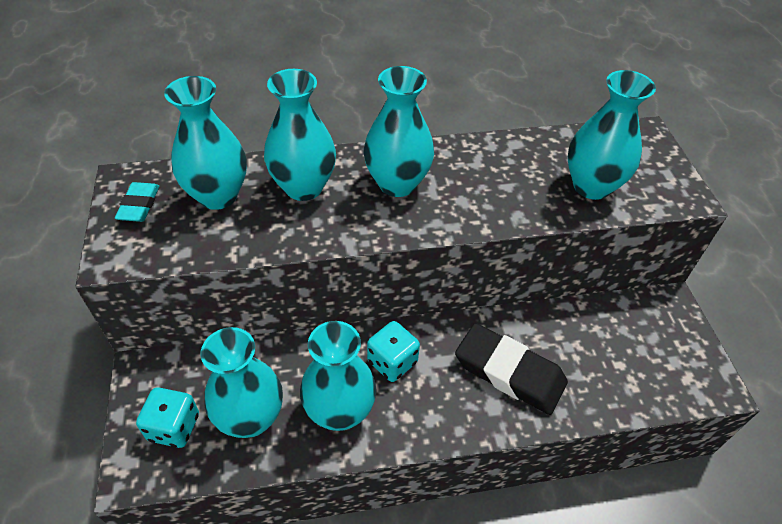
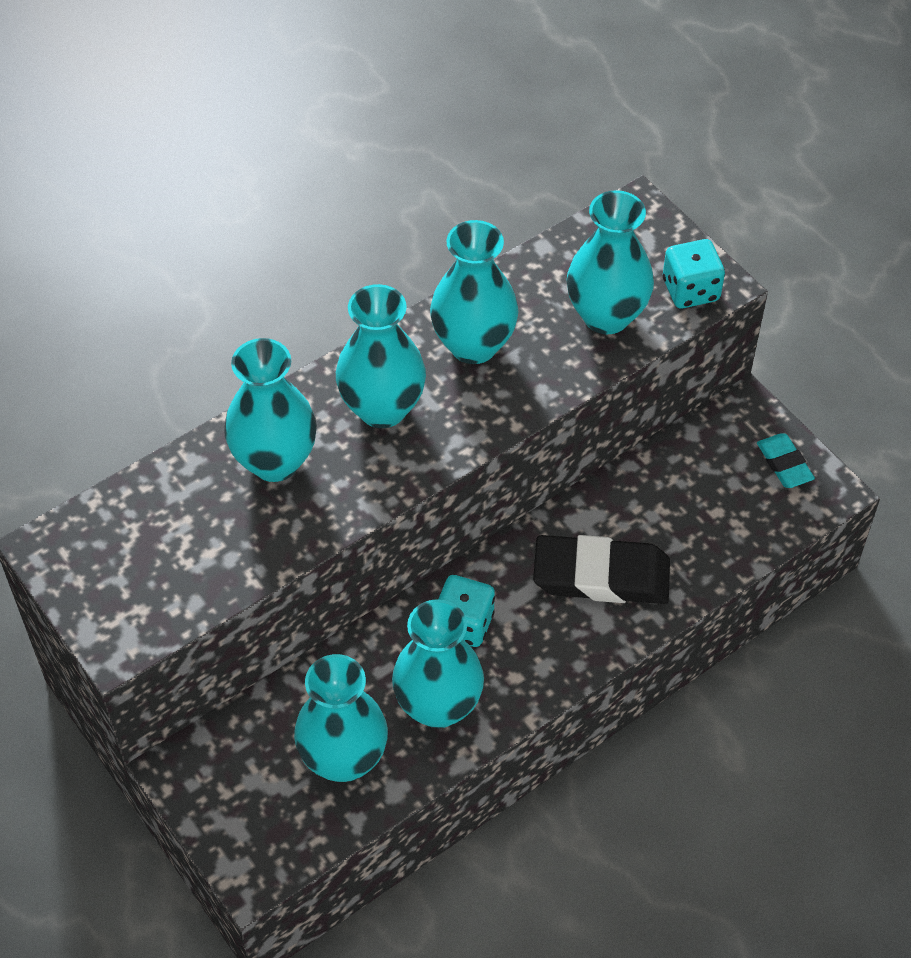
camera: 25 degrees left, 5 degrees up
(139, 205) = (94, 570): turquoise eraser -> turquoise eraser (784, 464)
(174, 427) = (263, 808): turquoise dice -> turquoise dice (690, 290)
(218, 195) = (180, 517): turquoise vase -> turquoise vase (473, 345)

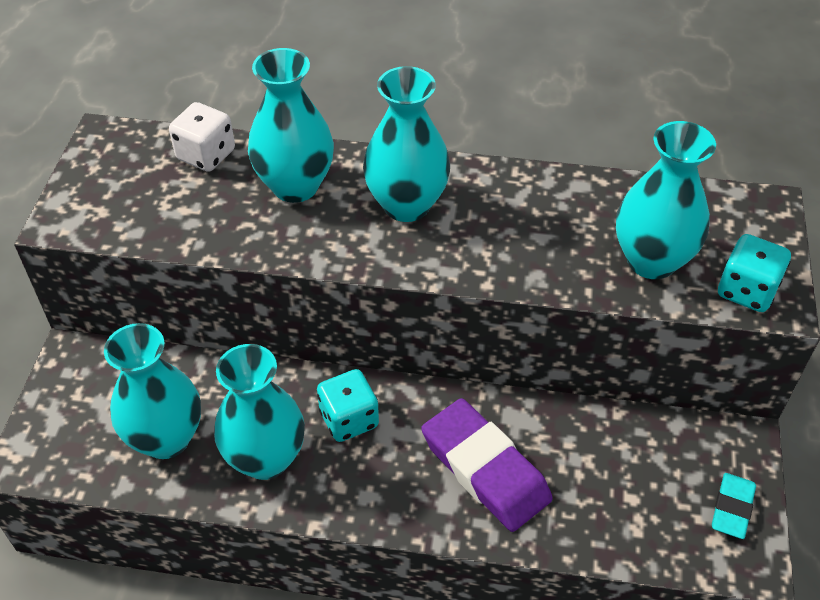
camera: 45 degrees right, 5 degrees down
(163, 493) = (206, 155): none -> white dice
(473, 345) = (522, 210): turquoise vase -> none
(601, 576) = (485, 469): black eraser -> purple eraser

